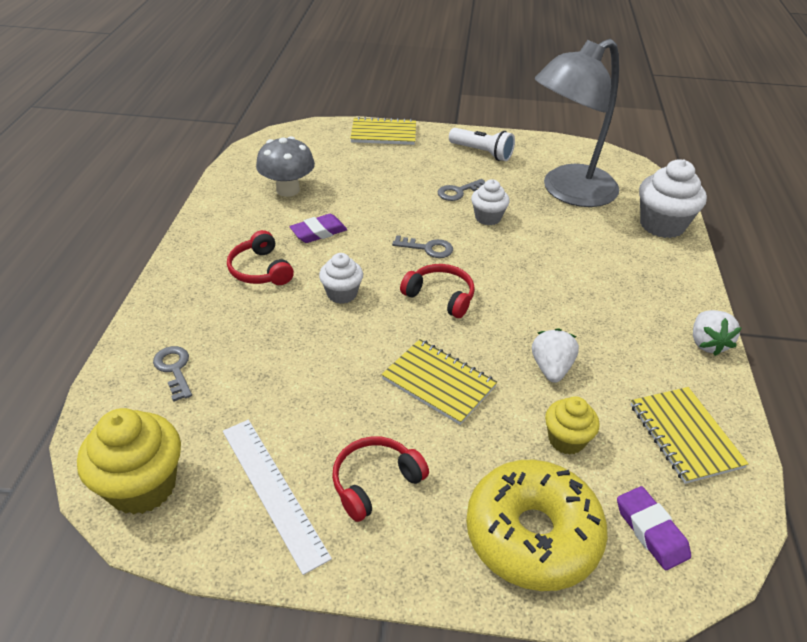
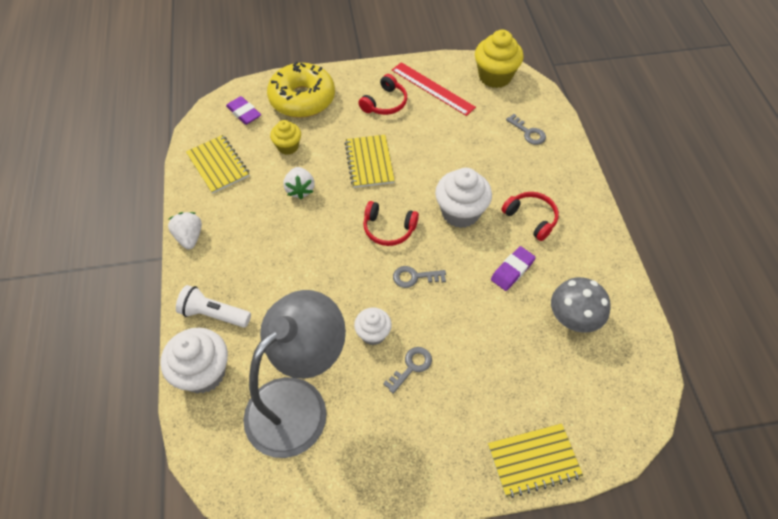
camera: 165 degrees right, 15 degrees up
(273, 491) = (432, 88): white ruler -> red ruler
(342, 294) = (460, 212): white cupcake -> white cupcake, size x1.68
(438, 383) = (369, 162): yellow notebook -> yellow notebook turned 60 degrees clockwise
(482, 153) = (405, 454): white flashlight -> white flashlight (214, 314)

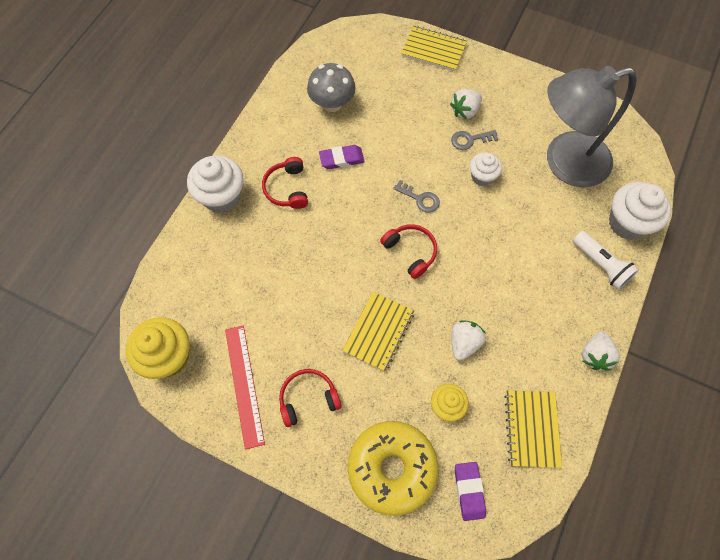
camera: 145 degrees left, 10 degrees up
(440, 399) = (465, 111): none -> white strawberry
(460, 212) = (339, 229): white cupcake -> white cupcake (222, 197)
(528, 132) = (206, 268): grey key -> none

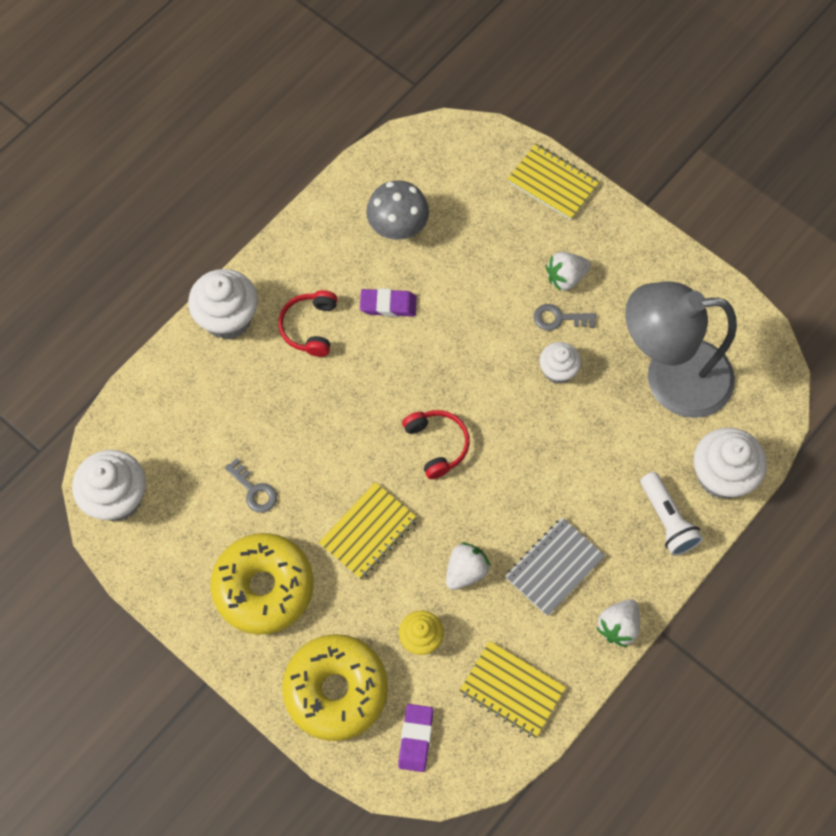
camera: 15 degrees right, 0 degrees up
(168, 356) = (117, 498): yellow cupcake -> white cupcake
(244, 385) = (195, 553): red ruler -> none
(308, 398) = (264, 587): red headphones -> yellow donut
(420, 199) = (470, 380): grey key -> grey key (254, 490)
(530, 322) = (554, 567): none -> grey notebook
(532, 429) = (512, 690): yellow notebook -> yellow notebook turned 75 degrees counterclockwise

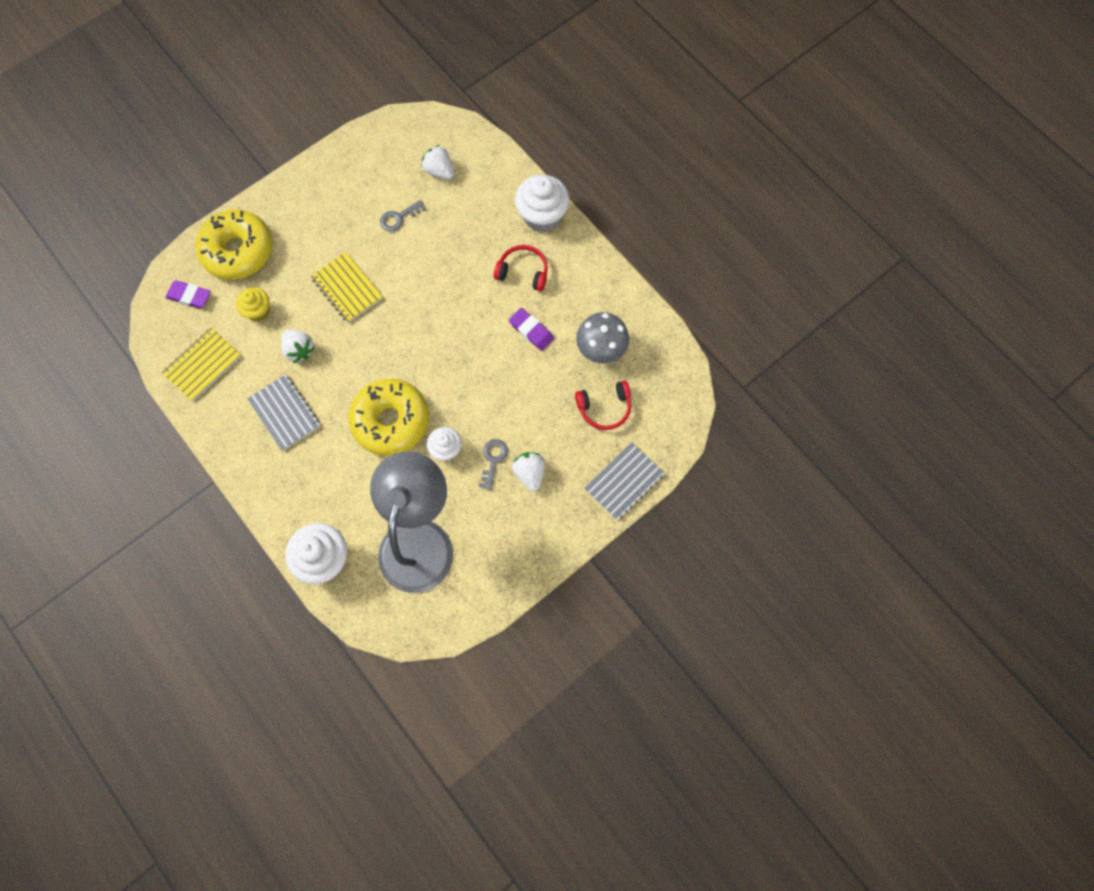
camera: 100 degrees right, 5 degrees up
(117, 498) = (414, 132): white cupcake -> none
(264, 587) = (324, 215): yellow donut -> yellow donut (391, 421)
(388, 305) = (531, 331): purple eraser -> purple eraser turned 60 degrees counterclockwise
(437, 445) = (404, 347): red headphones -> red headphones (604, 408)
(552, 183) = (624, 481): yellow notebook -> grey notebook
(618, 626) = (226, 450): white strawberry -> white strawberry (439, 171)
(667, 520) = (299, 506): white flashlight -> none

